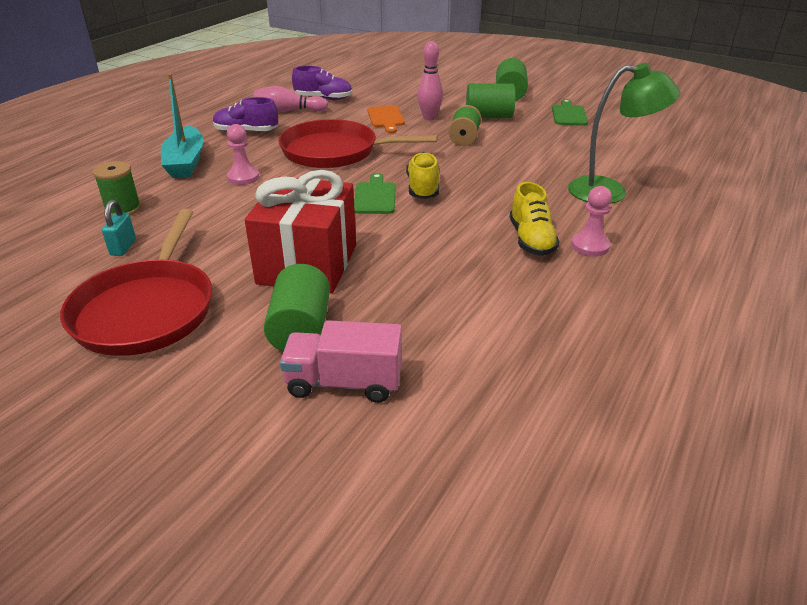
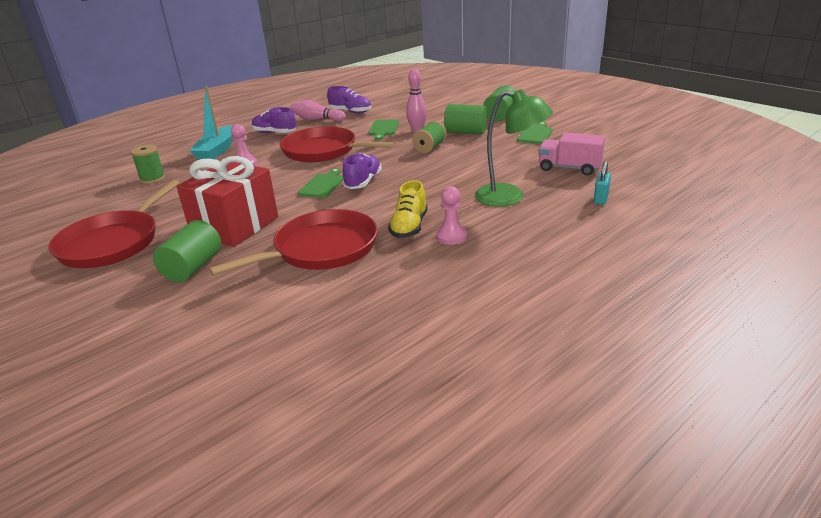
camera: 20 degrees right, 5 degrees down
(123, 247) = (132, 203): turquoise padlock -> turquoise padlock (600, 199)
(344, 383) = (189, 304): pink truck -> pink truck (569, 168)
(386, 118) = (383, 129): orange cutting board -> green cutting board
(423, 188) = (363, 182): yellow shoe -> purple shoe
(450, 281) = (321, 249): none -> red pan

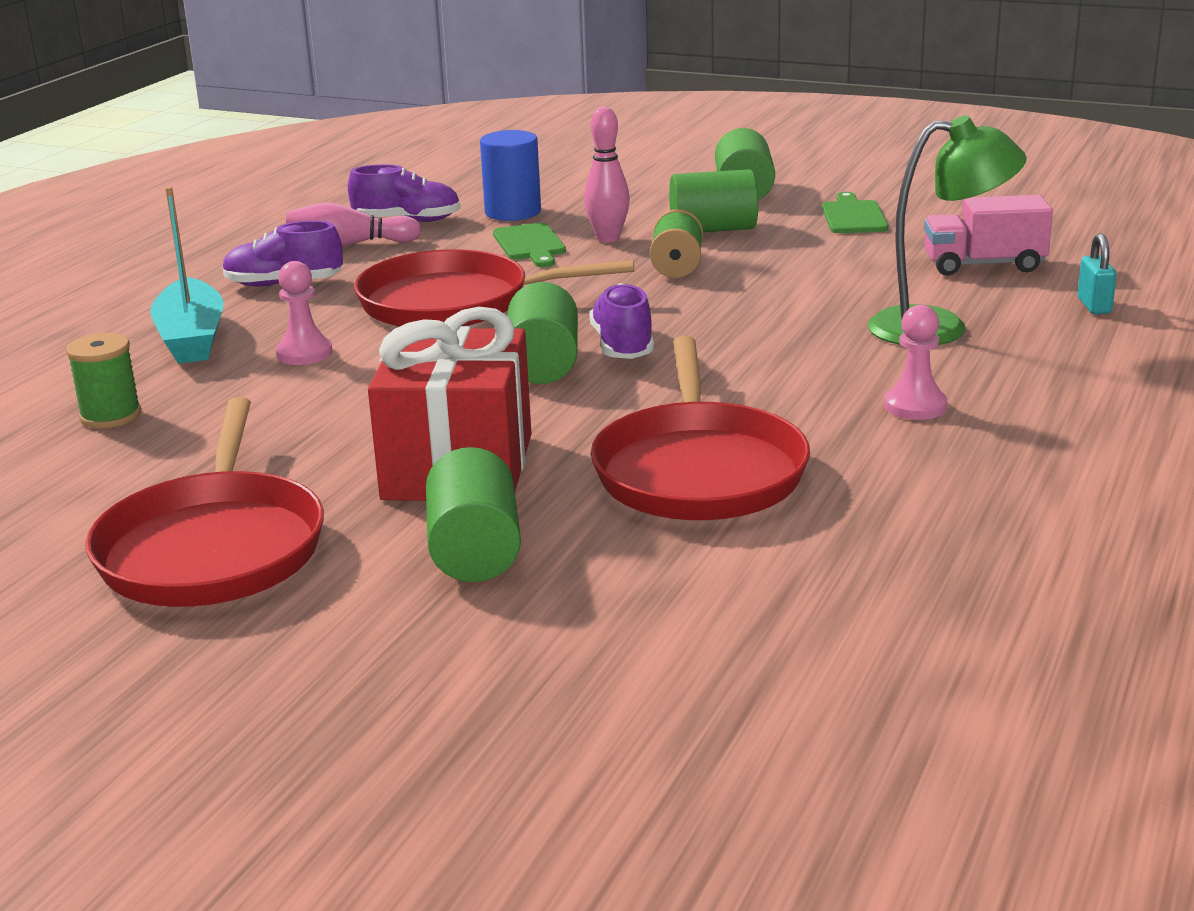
camera: 25 degrees left, 5 degrees down
(321, 249) = (699, 471): red pan -> red pan turned 150 degrees clockwise
(322, 185) = (543, 364): green cutting board -> green cylinder
(394, 113) = (513, 212): none -> blue cylinder
(409, 227) = (818, 405): yellow shoe -> none

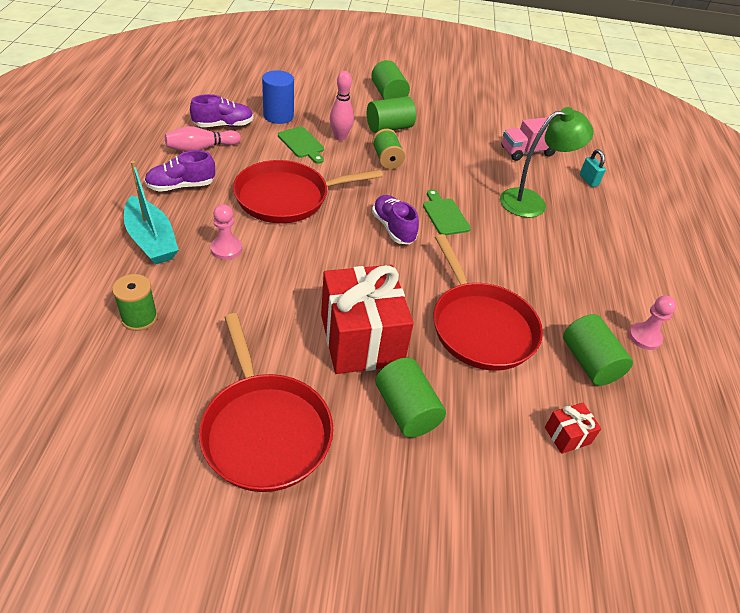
camera: 25 degrees left, 20 degrees up
(543, 364) = (361, 247): green cylinder -> green cylinder (589, 362)
(767, 614) = (567, 435): none -> red gift
(853, 216) = (450, 115): green cutting board -> green cutting board (444, 215)
(915, 406) = (551, 264): pink pawn -> pink pawn (644, 337)

